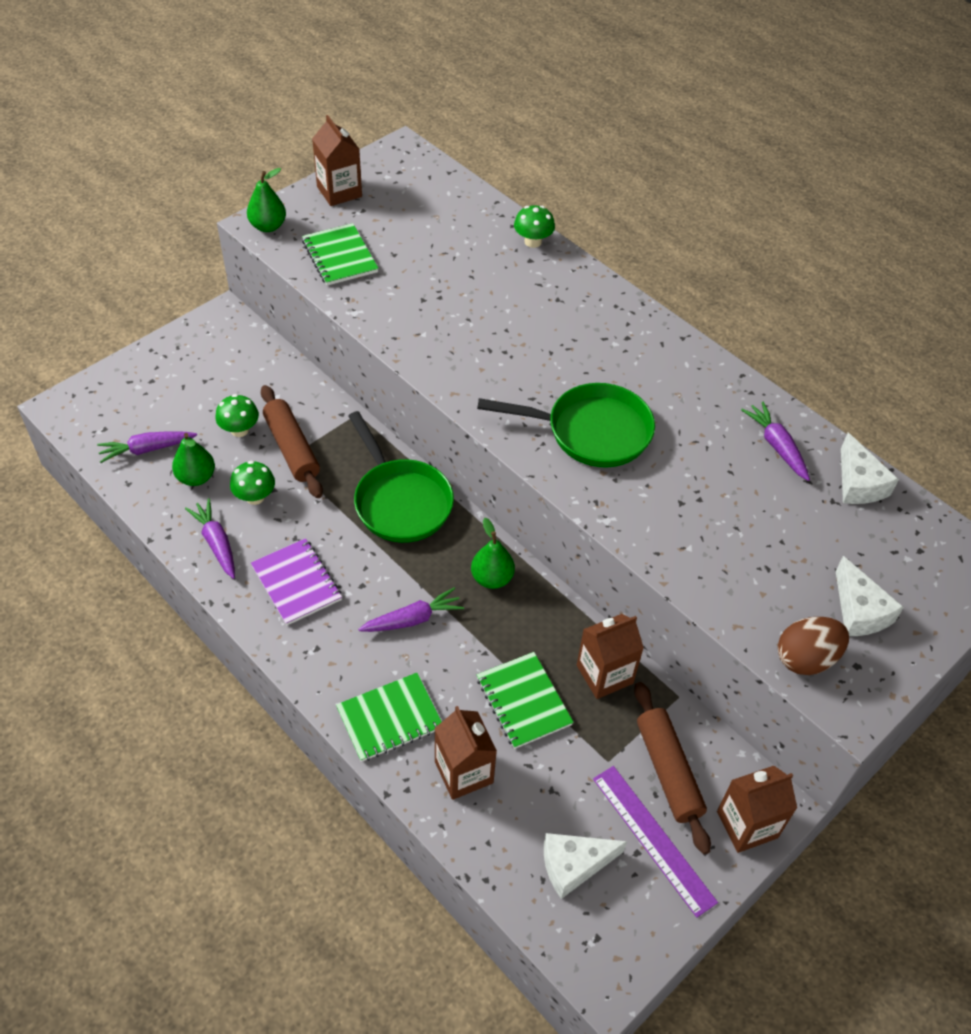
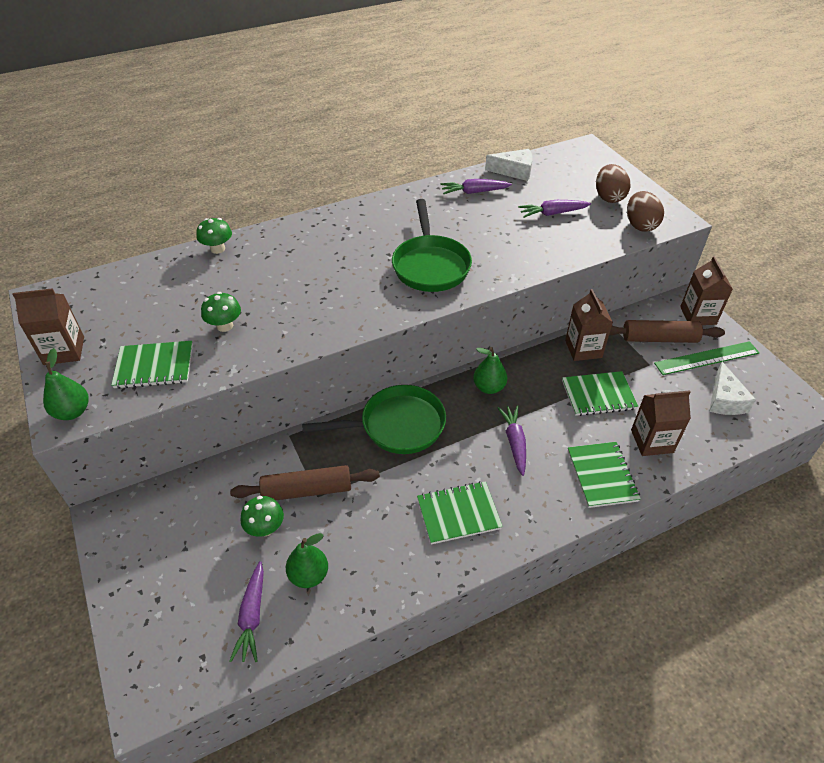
camera: 70 degrees left, 5 degrees down
(216, 543) = (395, 570): purple carrot -> purple carrot (552, 213)
(255, 497) = (352, 529): green mushroom -> green mushroom (225, 326)
(297, 583) = (458, 513): purple notebook -> green notebook
(591, 431) = (430, 265): green pan -> green pan turned 150 degrees clockwise
(653, 839) = (706, 358): purple ruler -> green ruler
(859, 611) = (609, 197): white cheese -> brown egg

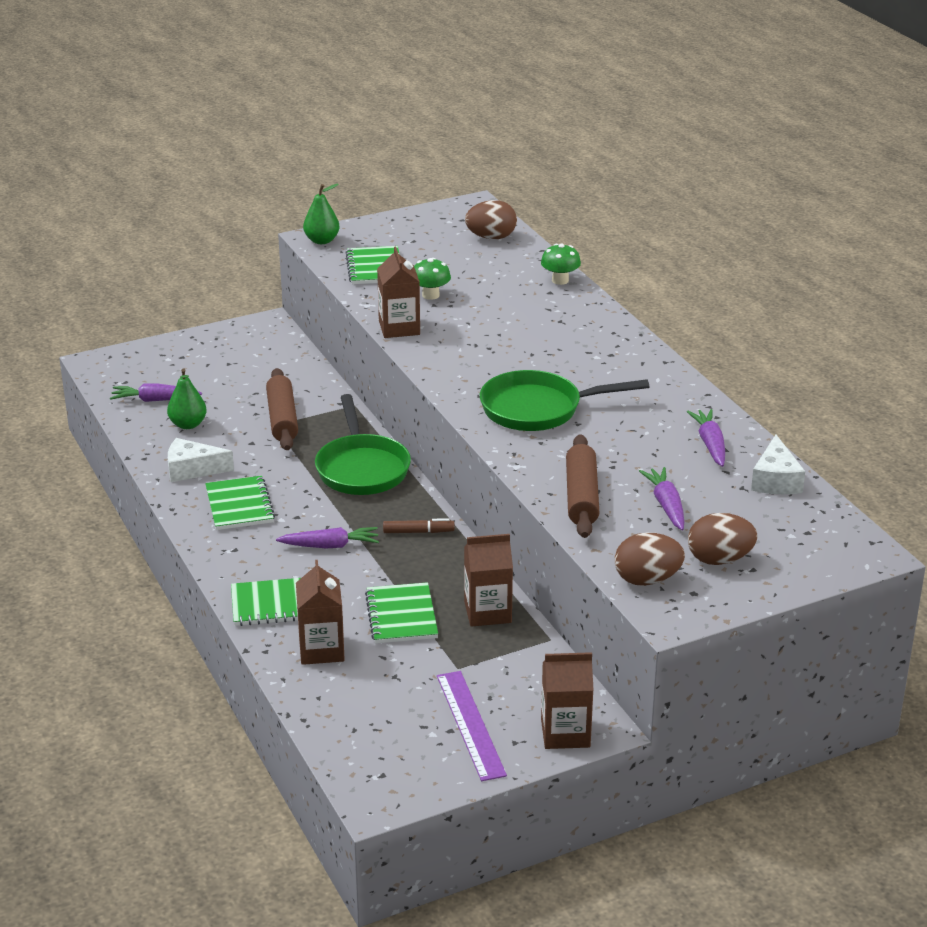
camera: 90 degrees right, 15 degrees down
(64, 350) = (399, 226): brown carton -> brown carton (399, 328)
(118, 287) = (491, 237): none -> brown egg
(265, 528) = (242, 400): green mushroom -> none
(489, 387) = (418, 532): green pear -> brown marker
(659, 339) = (510, 685): brown rolling pin -> brown rolling pin (581, 496)
(706, 358) = (470, 724): green ruler -> purple ruler
(724, 400) = (387, 726): white cheese -> white cheese (192, 469)

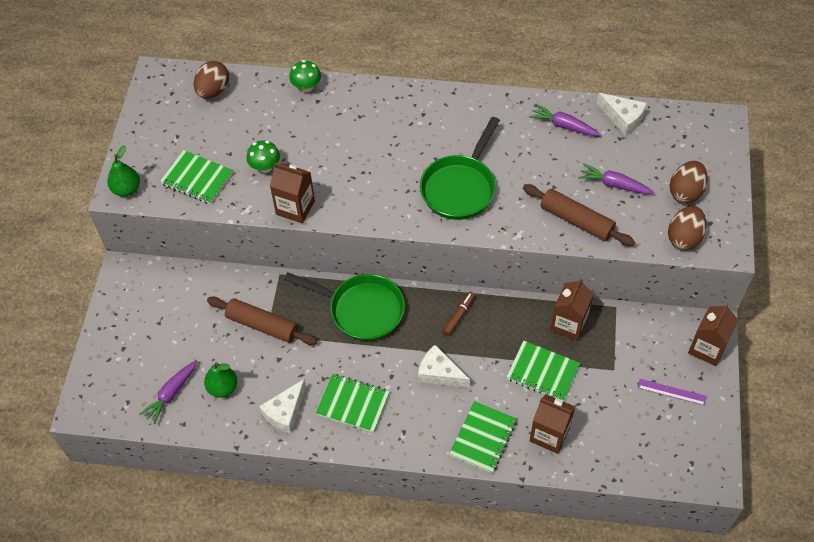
camera: 55 degrees left, 25 degrees up
(330, 546) = (439, 373): purple carrot -> white cheese
(470, 724) = (672, 392): purple ruler -> purple ruler, size x0.61

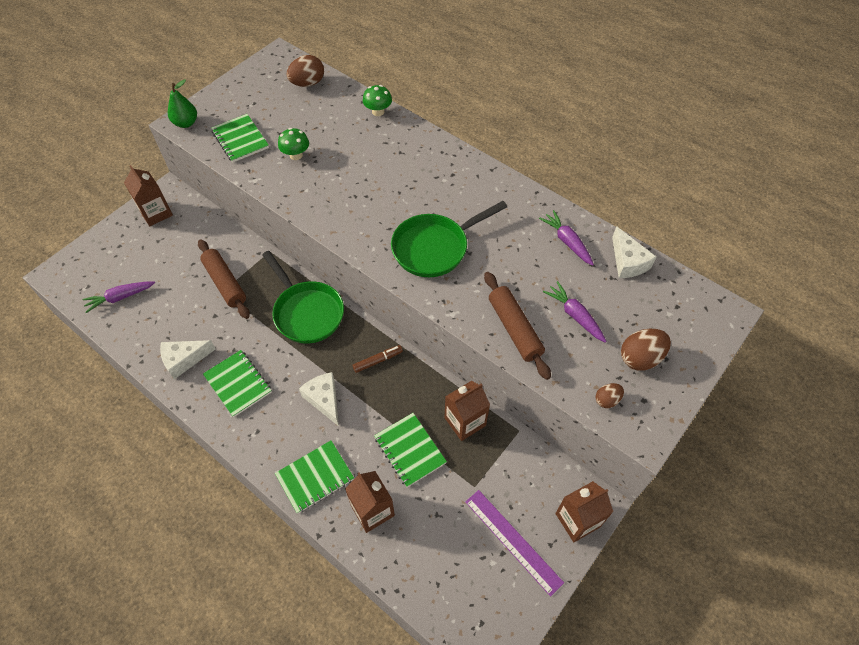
camera: 30 degrees right, 0 degrees up
(223, 388) = (158, 314): green pear -> none
(295, 208) = (291, 197): brown carton -> brown carton (156, 213)
(672, 392) = (513, 541): purple ruler -> purple ruler, size x1.65
(684, 237) = (607, 400): brown egg -> brown egg, size x0.57

